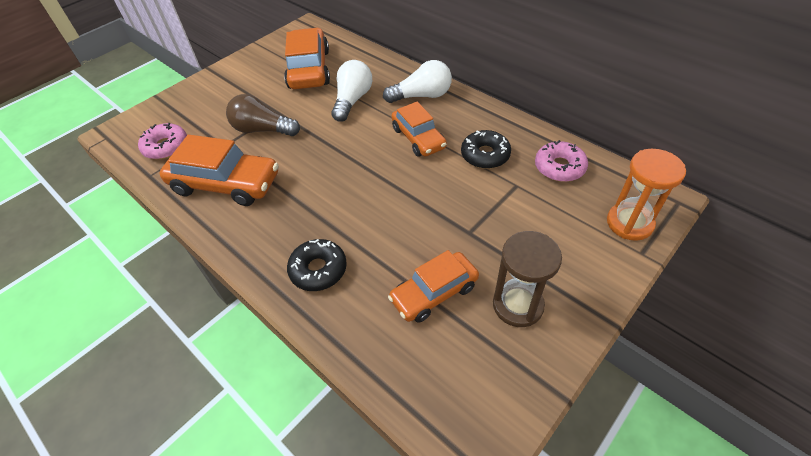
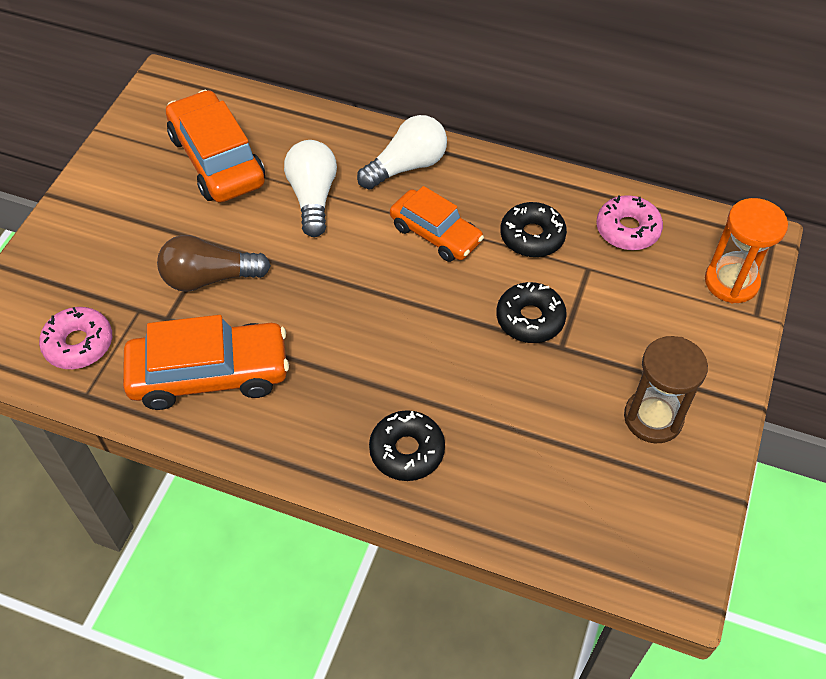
camera: 25 degrees left, 5 degrees up
(434, 293) = (557, 434): orange car -> none
(455, 207) = (530, 319): none -> black donut

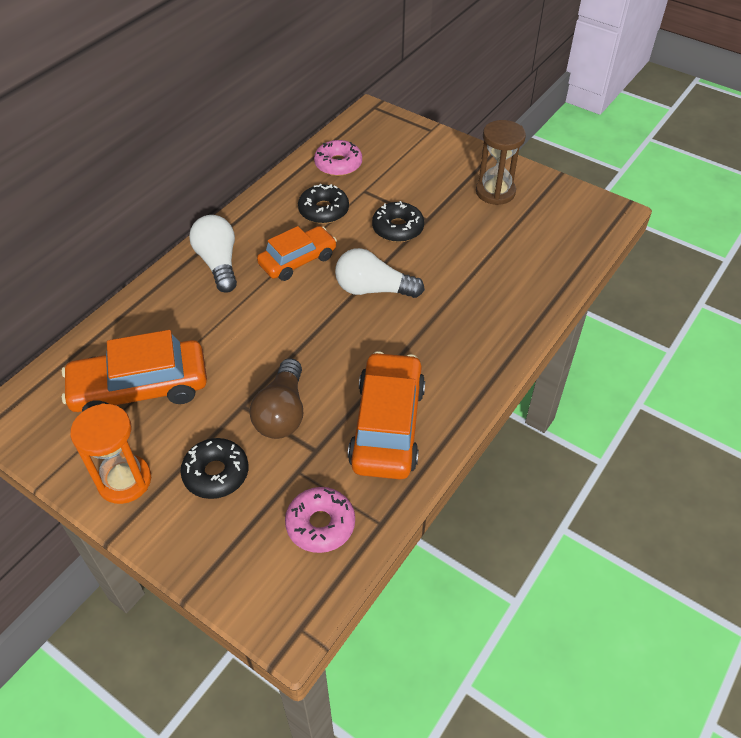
camera: 75 degrees left, 5 degrees down
(313, 197) = (222, 327): white light bulb -> white light bulb (373, 289)
(407, 451) = (492, 315): black donut -> black donut (216, 473)
(731, 282) = (401, 132): orange hourglass -> orange hourglass (124, 481)

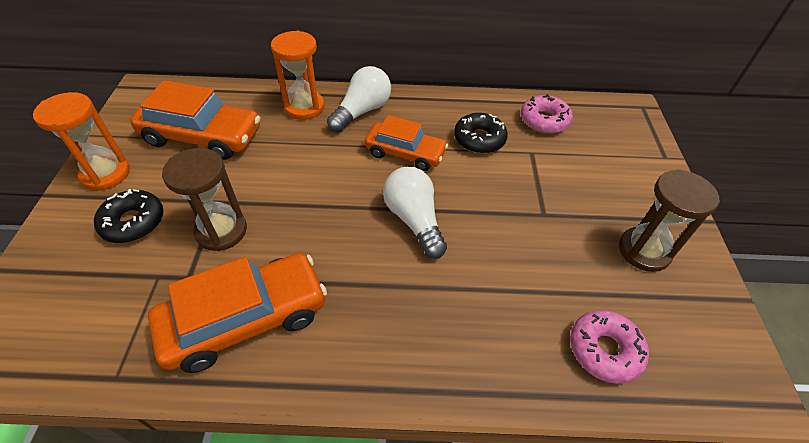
camera: 55 degrees right, 0 degrees up
(140, 388) = (202, 136): orange car -> orange car turned 150 degrees clockwise
(172, 299) = (304, 107): none -> orange hourglass
(282, 412) = (221, 231): brown light bulb -> brown hourglass
(320, 524) = (99, 326): pink donut -> pink donut (604, 350)
(398, 228) = (509, 198): black donut -> none

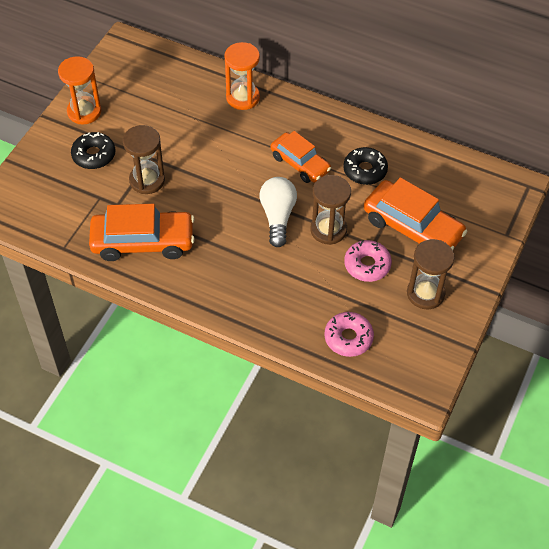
camera: 25 degrees right, 5 degrees up
(202, 136) = (157, 101): orange car -> orange car (412, 227)
(362, 111) = (286, 116): white light bulb -> none
(483, 215) = (328, 230): none -> brown hourglass
(544, 120) = (430, 171): pink donut -> pink donut (367, 265)

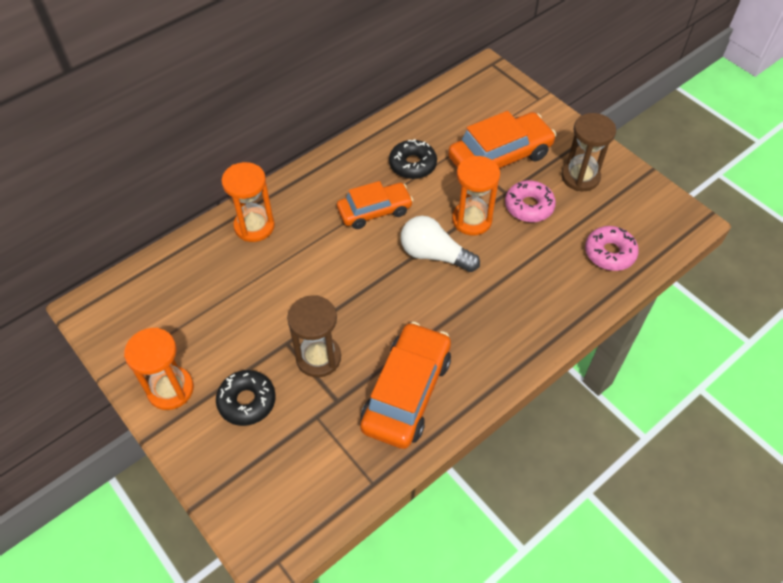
camera: 65 degrees left, 0 degrees up
(328, 230) = (472, 220): brown hourglass -> orange hourglass

